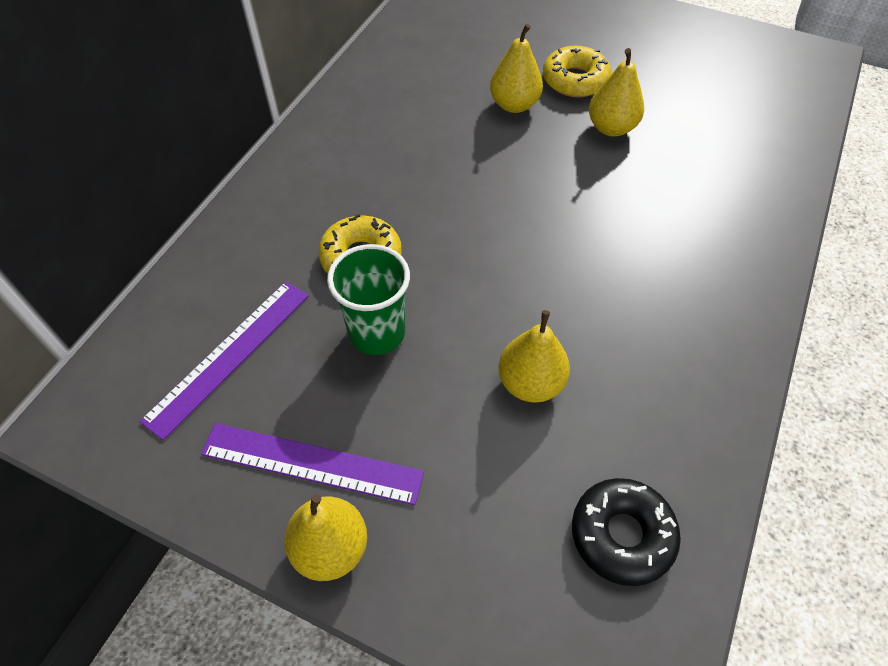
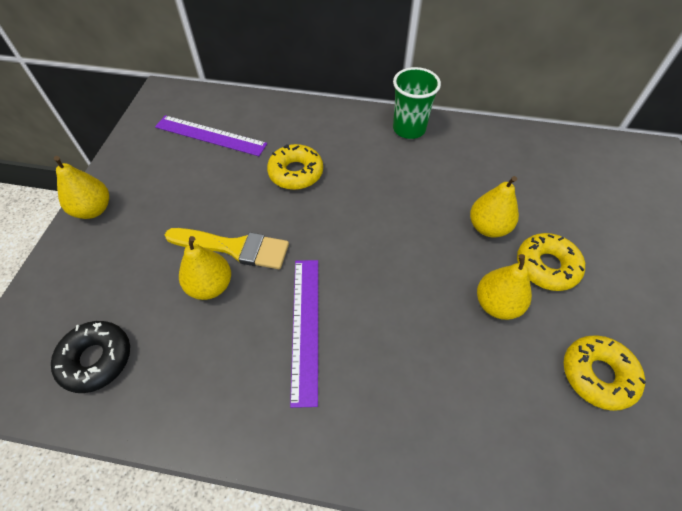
camera: 75 degrees right, 0 degrees up
(312, 463) = (144, 188): purple ruler -> purple ruler (305, 327)
(377, 333) = (237, 195): green cup -> green cup (409, 129)
(474, 348) = (234, 248): none -> yellow brush
(693, 89) = (597, 375): none -> yellow donut

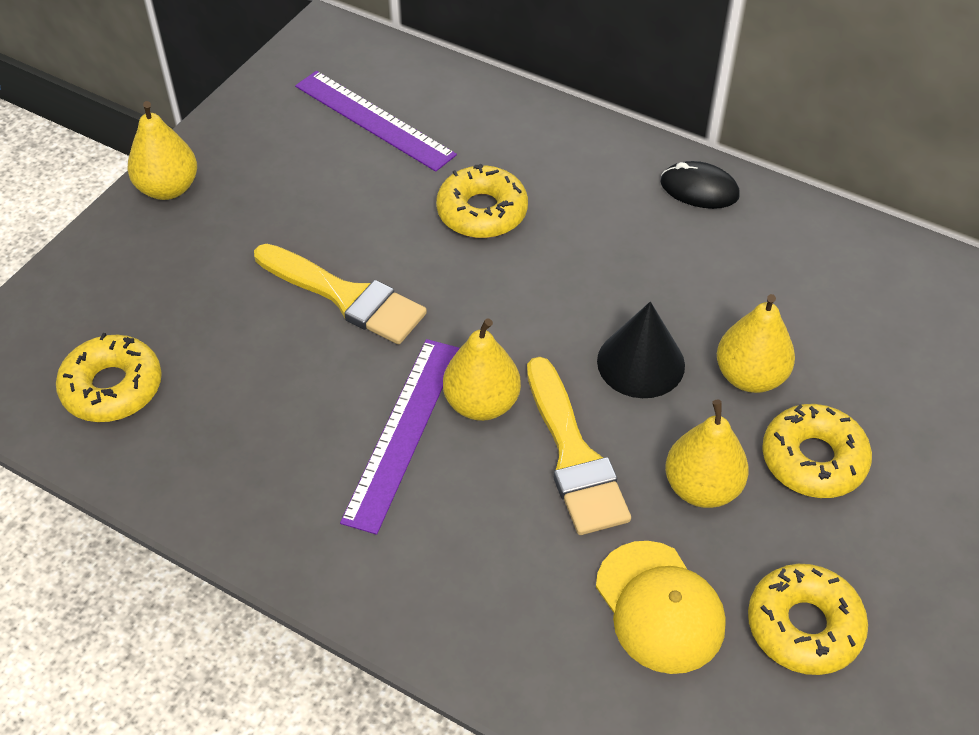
camera: 20 degrees right, 5 degrees down
(96, 359) = (112, 387): black donut -> yellow donut
(210, 286) = (293, 339): yellow pear -> yellow pear (481, 403)
(409, 129) = (699, 189): green cup -> black mouse
(415, 308) = (573, 455): none -> yellow brush
(426, 237) = (640, 363): none -> black cone
(512, 393) = (659, 607): none -> yellow cap

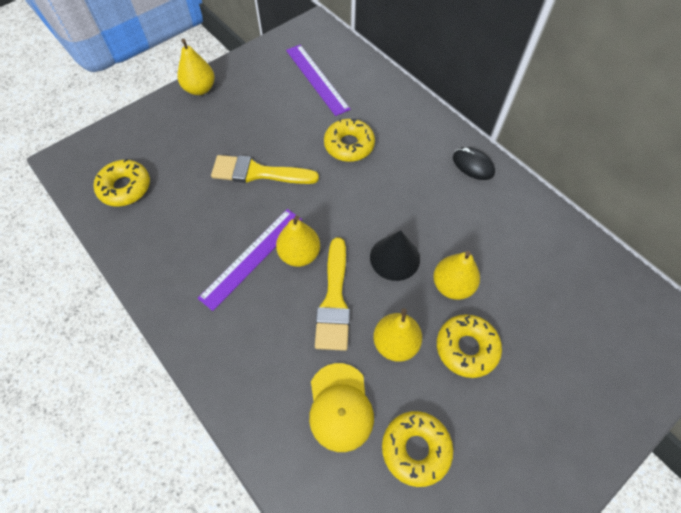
camera: 20 degrees right, 10 degrees up
(346, 297) = (258, 172): yellow brush -> yellow brush turned 135 degrees clockwise

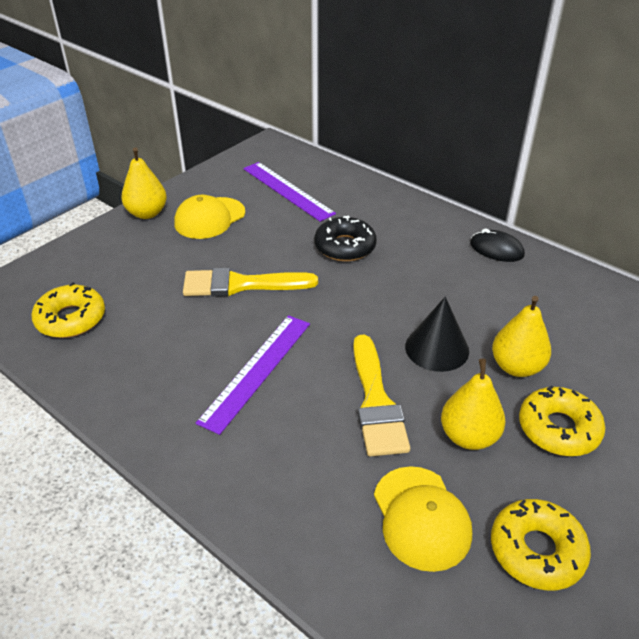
camera: 10 degrees left, 20 degrees down
(248, 101) = (209, 218): none -> yellow cap
(299, 254) = (317, 359): yellow pear -> none
(349, 145) = (345, 246): yellow donut -> black donut

